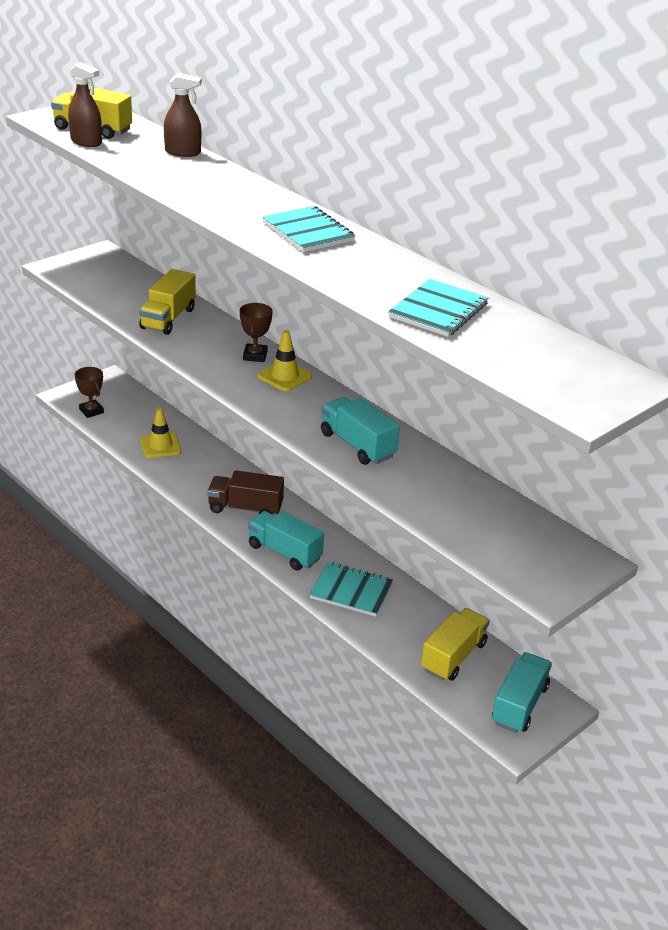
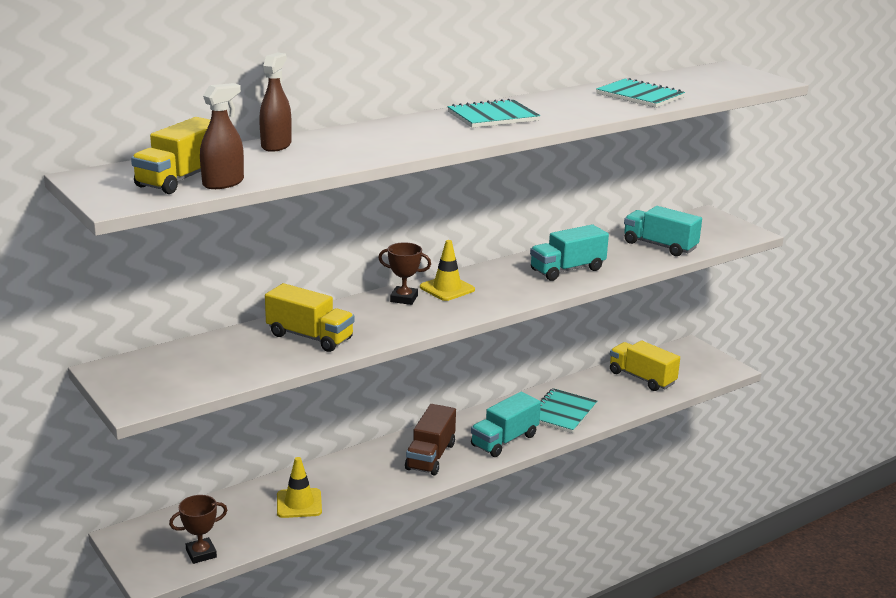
camera: 80 degrees left, 10 degrees down
(519, 705) = (691, 360): turquoise truck -> turquoise truck (659, 246)

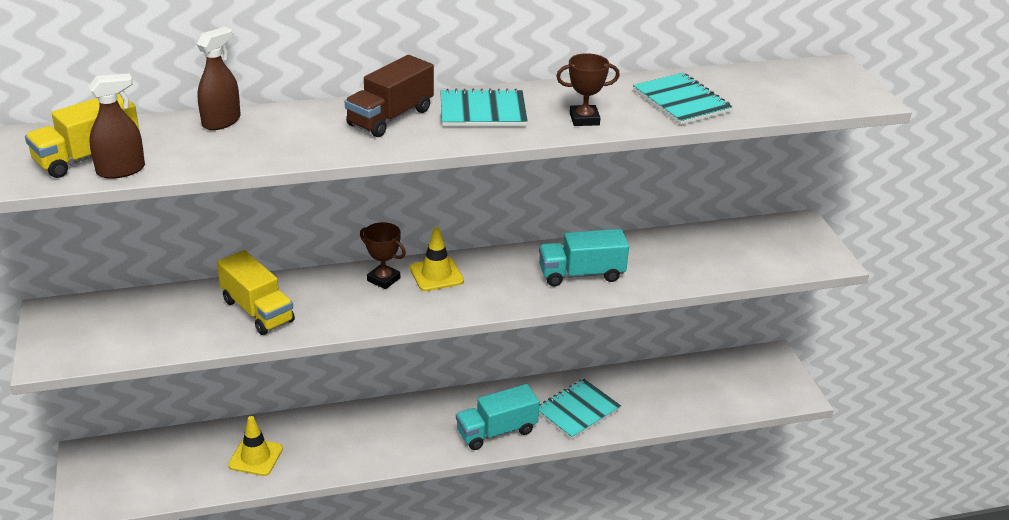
camera: 20 degrees right, 10 degrees up
(201, 553) = (137, 491): brown trophy -> brown trophy (584, 119)
(430, 456) = (411, 433): brown truck -> brown truck (390, 117)
(642, 378) = (692, 386): yellow truck -> none
(659, 246) = (710, 260): turquoise truck -> none

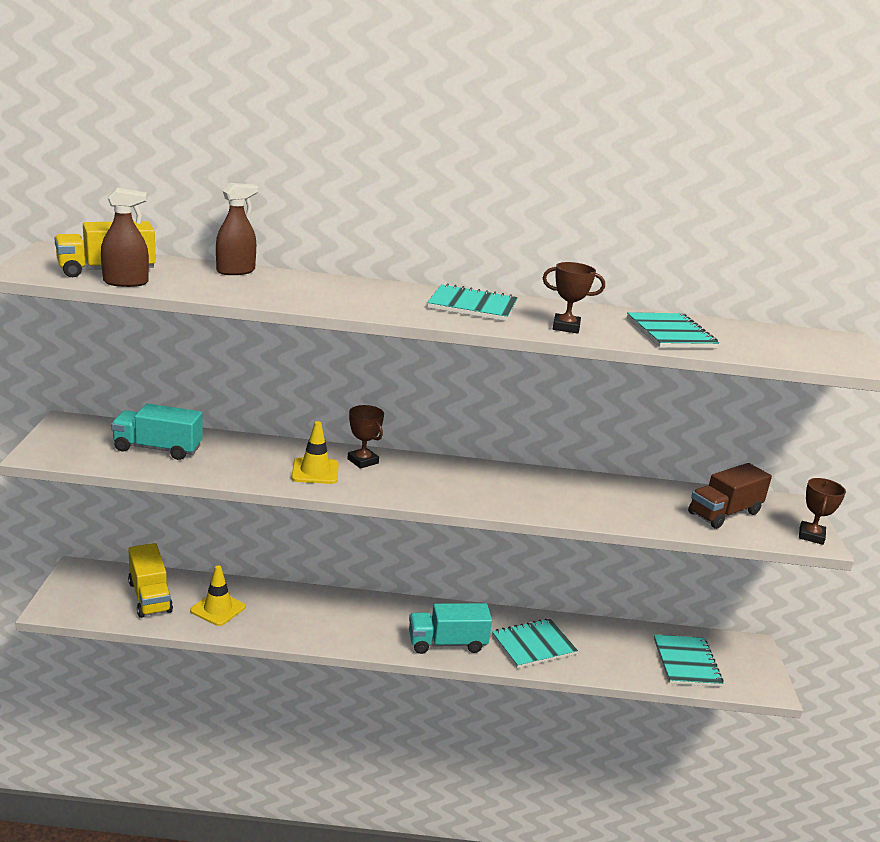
camera: 15 degrees right, 10 degrees down
(257, 311) = (237, 459): yellow truck -> yellow truck (150, 597)
(390, 117) = (385, 294): brown truck -> brown truck (724, 513)
(436, 275) = (413, 468): yellow traffic cone -> yellow traffic cone (315, 471)
(581, 274) = (551, 497): turquoise truck -> turquoise truck (157, 448)
(720, 390) = (686, 662): none -> turquoise notebook
(825, 256) = (811, 536): none -> brown trophy

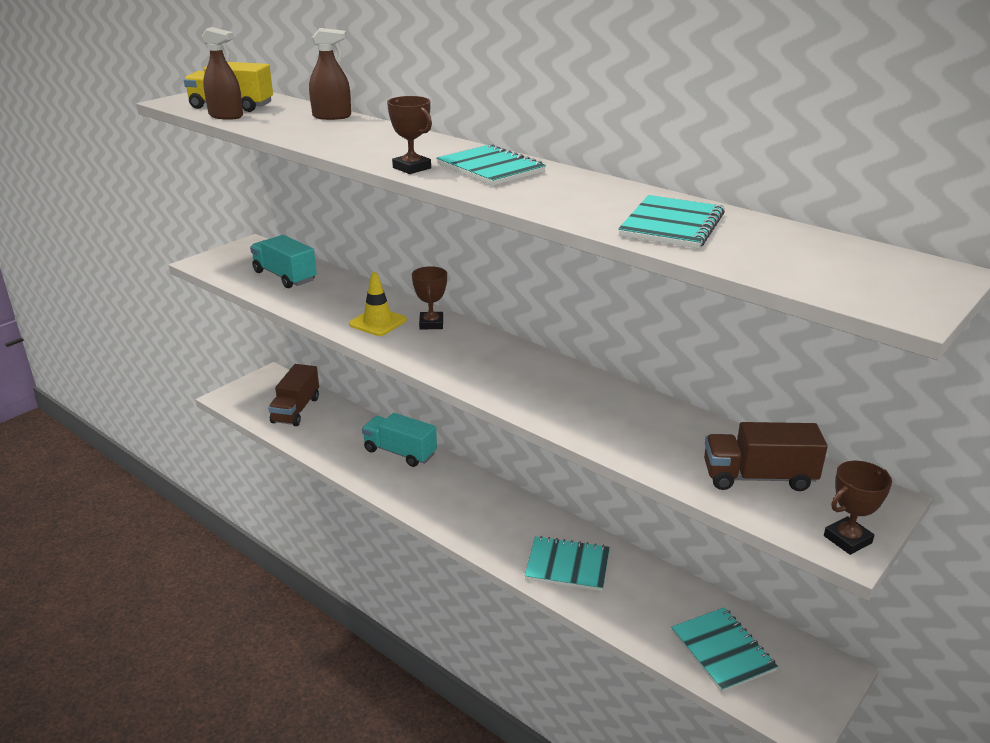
camera: 40 degrees right, 5 degrees up
(150, 597) = (296, 410): yellow truck -> brown truck
(218, 609) = (332, 435): yellow traffic cone -> none
(447, 643) = (485, 531): turquoise truck -> turquoise truck (400, 452)
(566, 327) = (550, 200): brown trophy -> brown trophy (412, 168)
(686, 662) = (722, 651): turquoise notebook -> turquoise notebook turned 60 degrees counterclockwise

